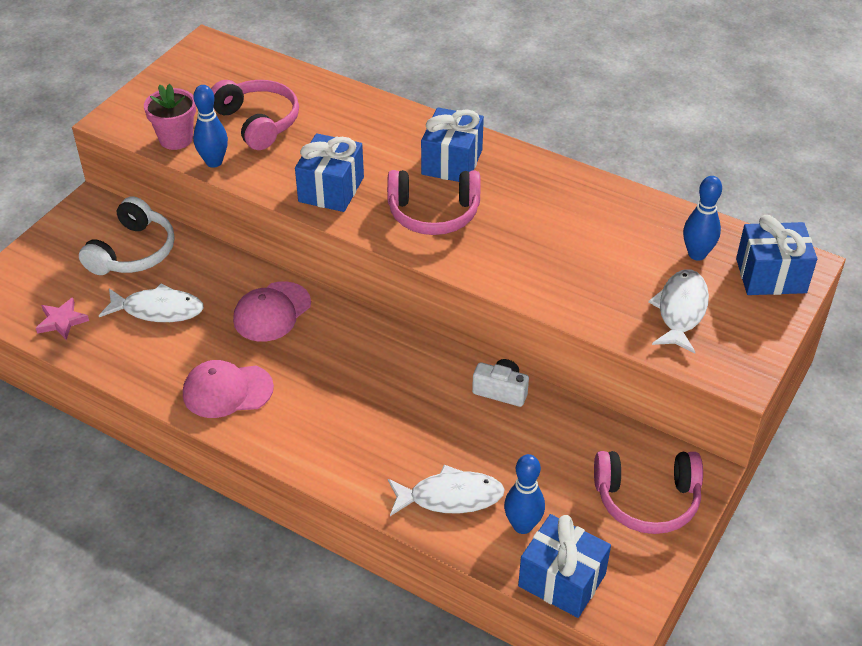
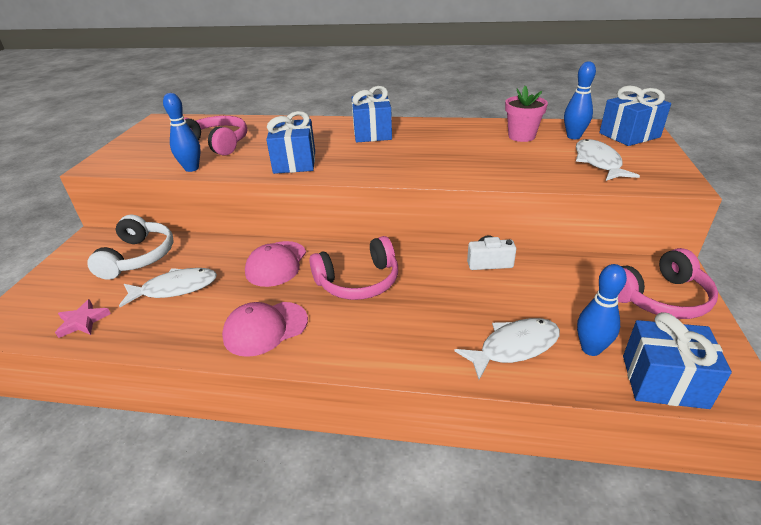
camera: 20 degrees left, 10 degrees down
(176, 139) = (154, 164): pink flower pot -> pink flower pot (521, 136)
(433, 213) = (380, 157): pink headphones -> pink headphones (358, 281)

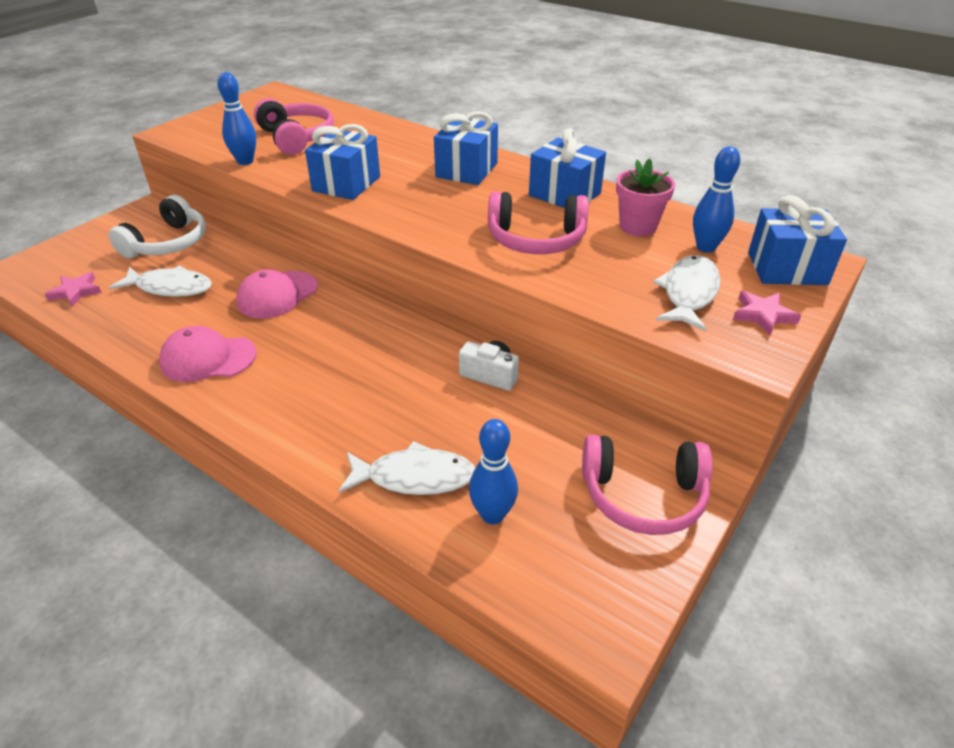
camera: 25 degrees right, 5 degrees up
(358, 281) = (334, 344): pink headphones -> pink headphones (536, 239)
(651, 161) = (763, 315): none -> pink star
(664, 381) = (532, 584): blue gift -> blue gift (564, 194)

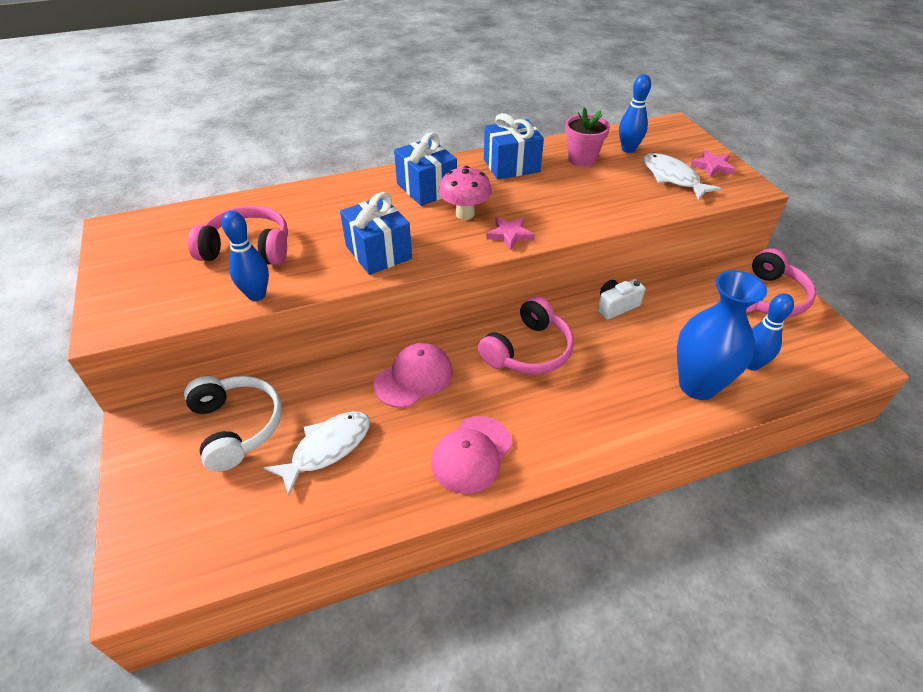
camera: 55 degrees left, 5 degrees up
(76, 292) = (254, 531): pink star -> pink star (509, 235)
(277, 295) = (414, 378): pink cap -> pink cap turned 120 degrees counterclockwise
(414, 477) = (697, 385): white fish -> blue vase
(449, 200) = (465, 214): none -> pink mushroom
(536, 239) = (561, 202): pink headphones -> pink headphones (528, 351)
(787, 268) = (673, 137): blue gift -> none

